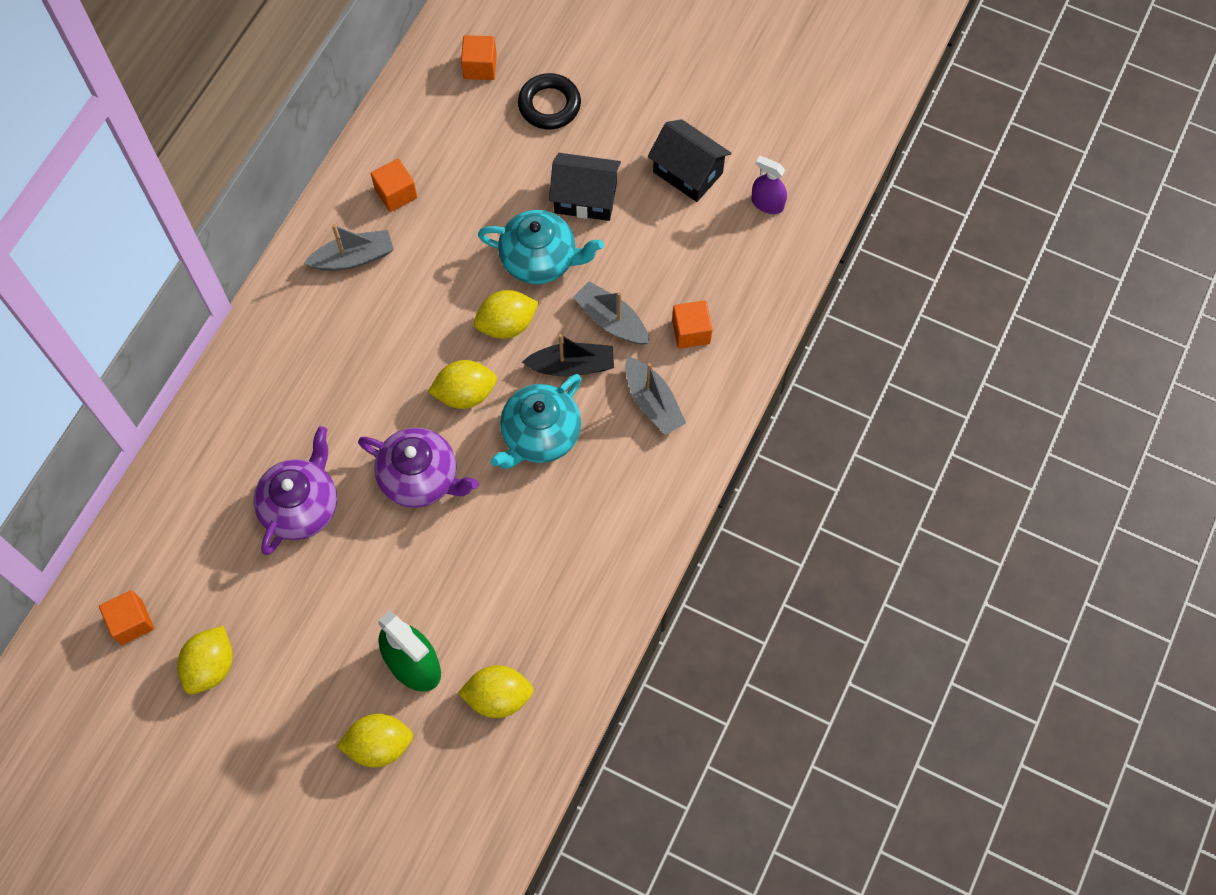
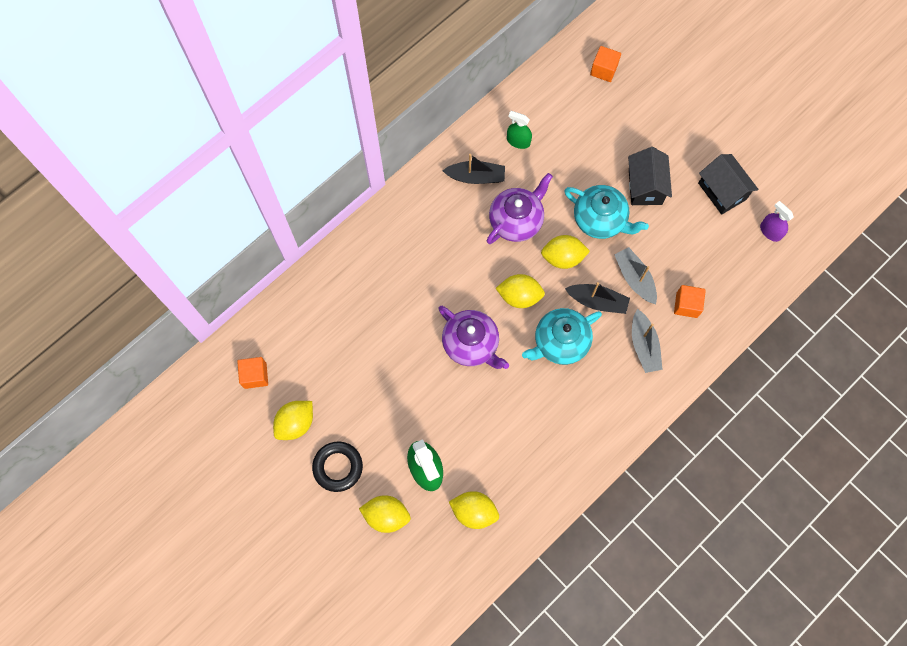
camera: 20 degrees right, 5 degrees up
(301, 506) = (387, 336): purple teapot -> purple teapot (516, 220)
(354, 258) = (476, 177): grey boat -> black boat
(396, 193) = (518, 141): orange cube -> green spray bottle
(549, 105) = (642, 112): black ring -> black ring (338, 467)
(585, 198) = (645, 186): black house -> black house turned 60 degrees clockwise

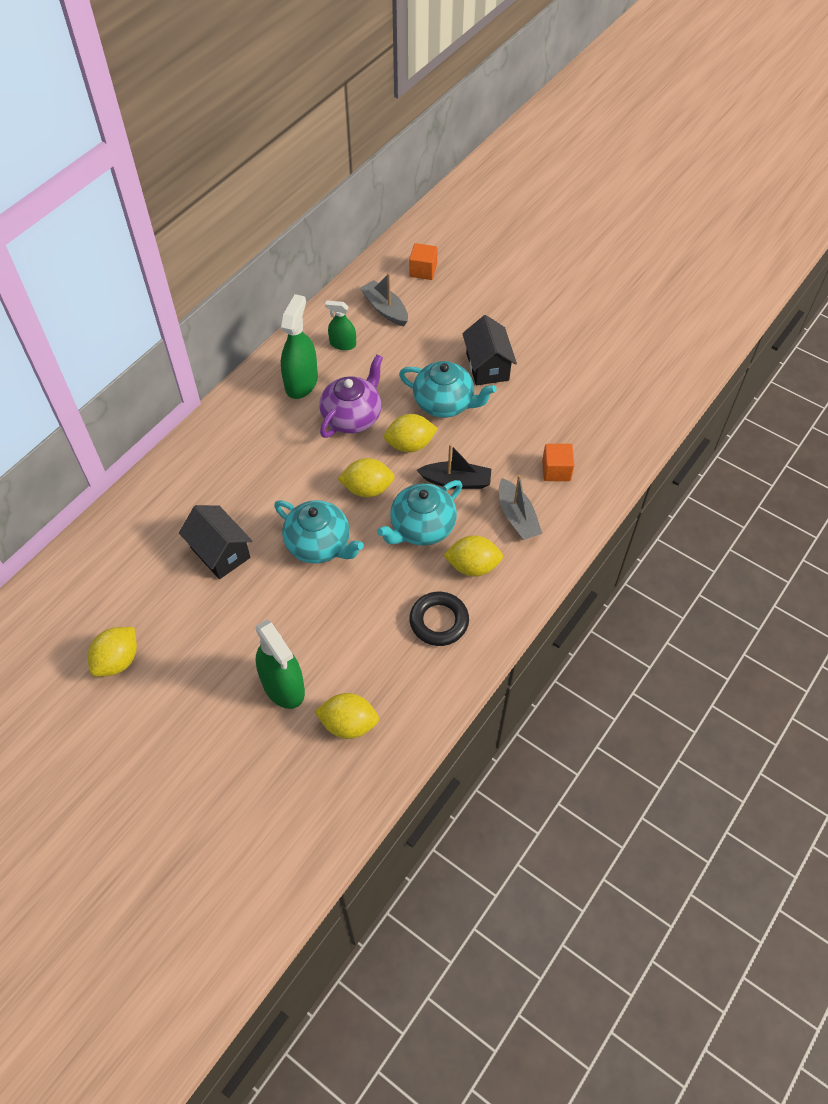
camera: 10 degrees left, 15 degrees down
(255, 375) = (64, 616): orange cube -> none
(338, 467) = (174, 701): black ring -> black ring (439, 621)
(386, 515) = (240, 746): yellow lemon -> yellow lemon (472, 566)
(471, 344) = (319, 545): purple teapot -> turquoise teapot
(476, 177) = (301, 382): black boat -> green spray bottle
(634, 278) = (493, 453): grey boat -> grey boat (385, 309)
(722, 191) = (570, 360): black house -> black house (220, 552)
(770, 231) = (630, 389): purple spray bottle -> none

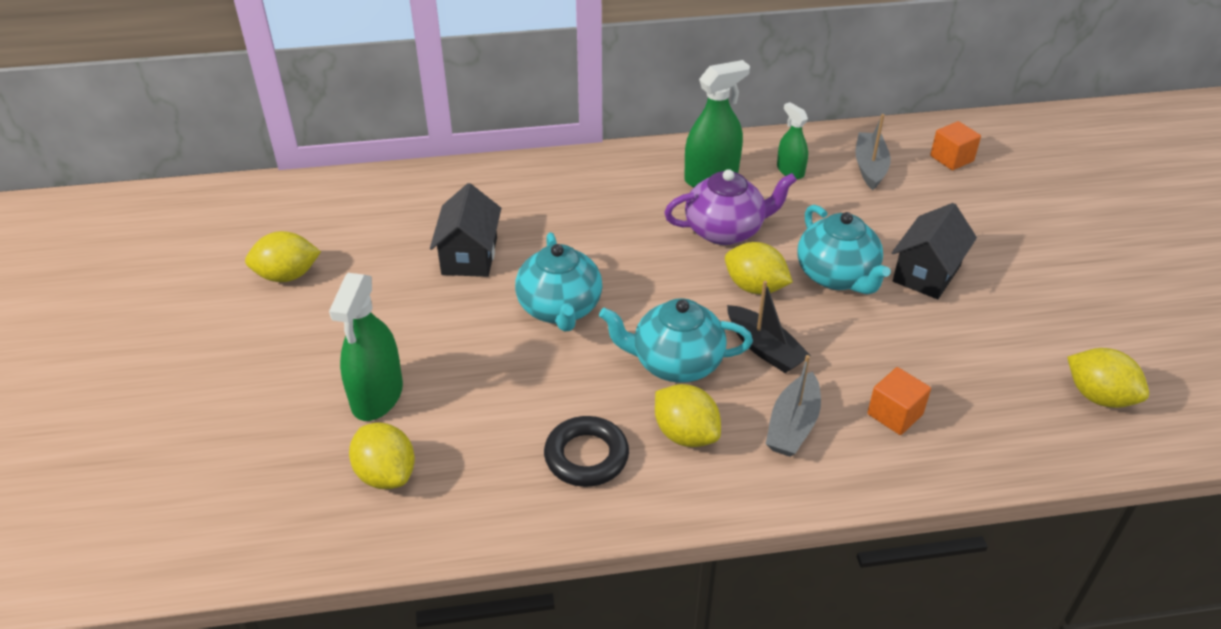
camera: 45 degrees right, 15 degrees down
(367, 489) = (664, 295): yellow lemon -> yellow lemon (1098, 396)

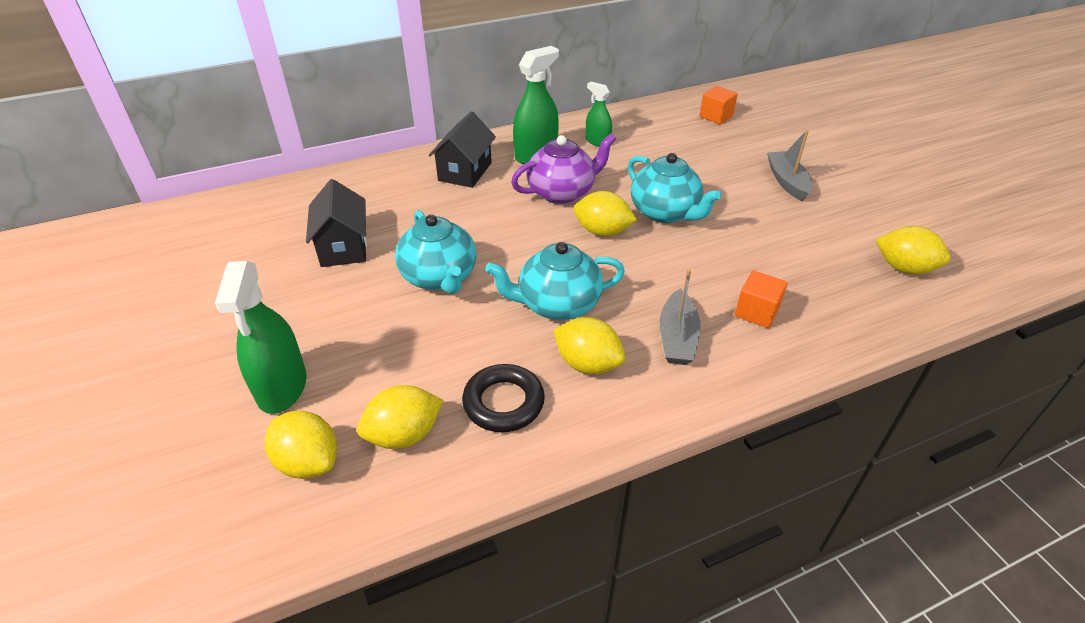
camera: 15 degrees left, 0 degrees up
(287, 276) = (167, 293): yellow lemon -> yellow lemon (404, 435)
(764, 348) = (629, 279): black boat -> none
(870, 167) = (658, 130): grey boat -> grey boat (787, 181)
(926, 273) = (733, 199): black house -> black house (465, 172)

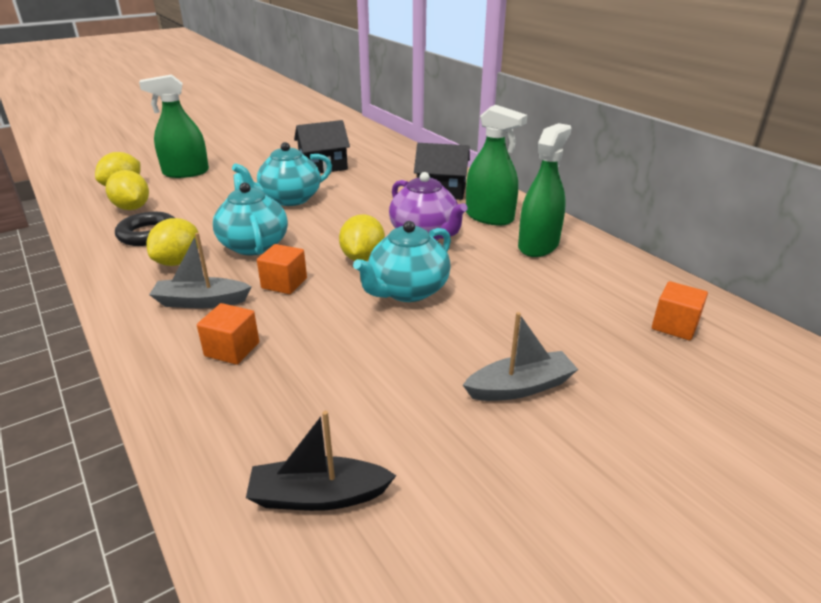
camera: 80 degrees right, 10 degrees down
(597, 141) = (538, 245): green spray bottle -> green spray bottle, size x1.71
(646, 282) = (284, 283): none -> orange cube
(904, 268) = (318, 496): yellow lemon -> black boat

